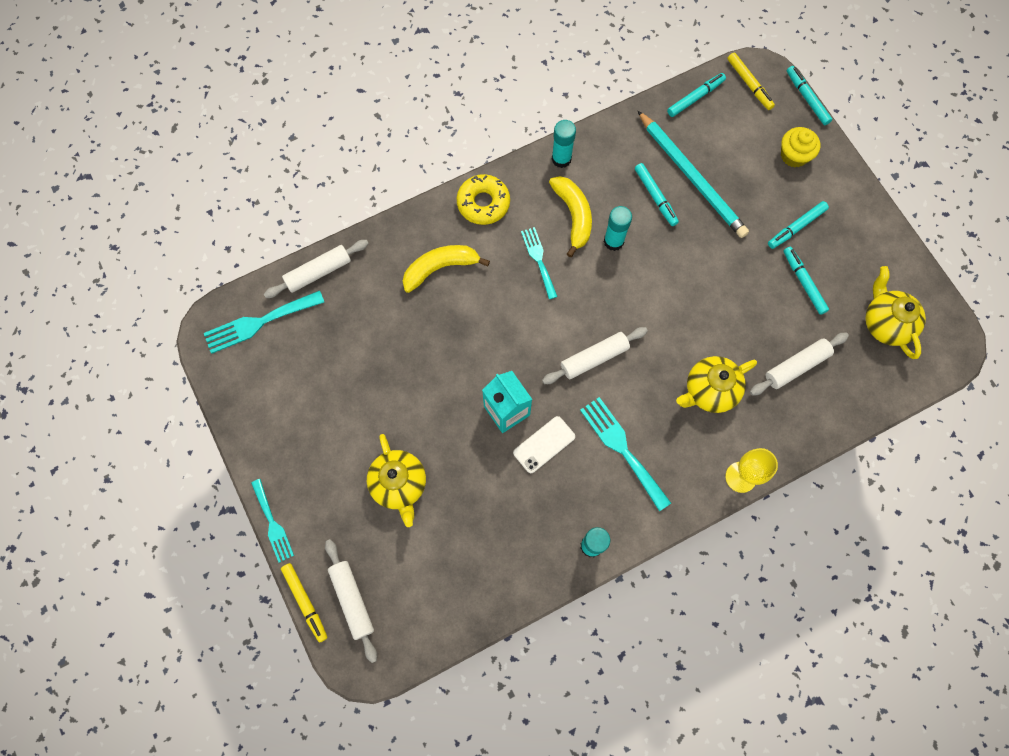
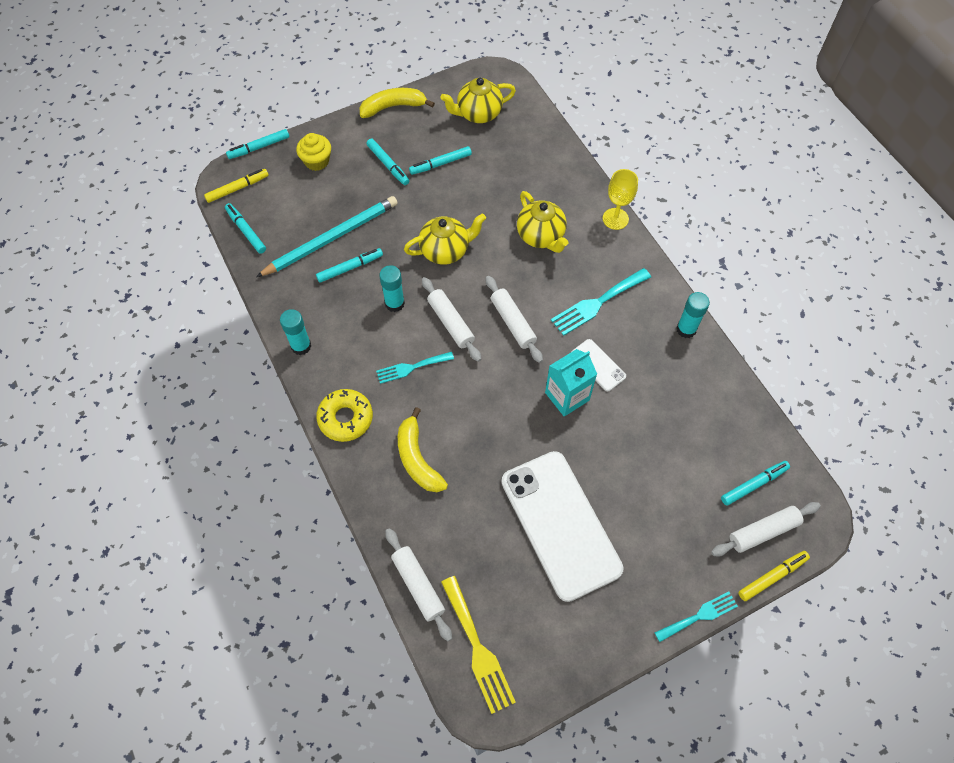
camera: 90 degrees left, 10 degrees down
(259, 322) = (478, 648): turquoise fork -> yellow fork
(369, 398) = (560, 524): none -> white phone
(399, 484) = (647, 492): yellow teapot -> yellow teapot (445, 250)
(403, 597) = (754, 484): none -> turquoise marker
(573, 216) = (365, 336): yellow banana -> yellow banana (393, 107)
(796, 366) = (517, 174): white rolling pin -> white rolling pin (450, 323)

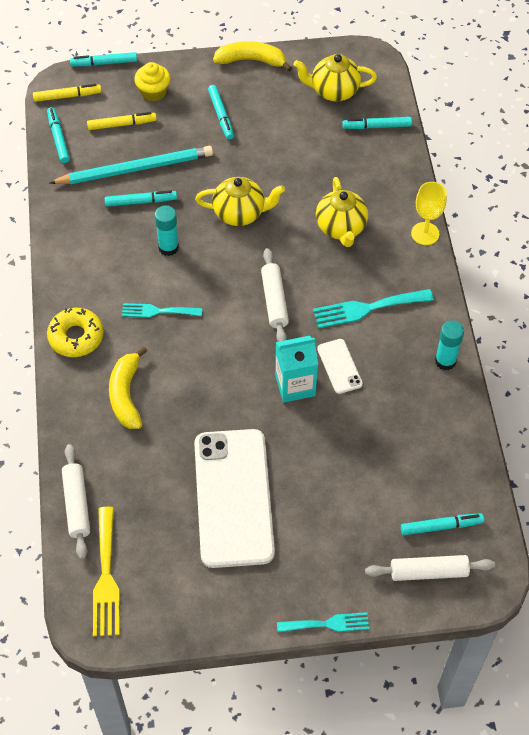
camera: 20 degrees right, 5 degrees down
(301, 346) = (63, 259): turquoise glue stick -> none
(440, 164) = (273, 129): turquoise marker -> turquoise marker (376, 126)
(450, 323) = (214, 282): white rolling pin -> none
(772, 577) = (417, 615): yellow marker -> yellow marker (122, 124)

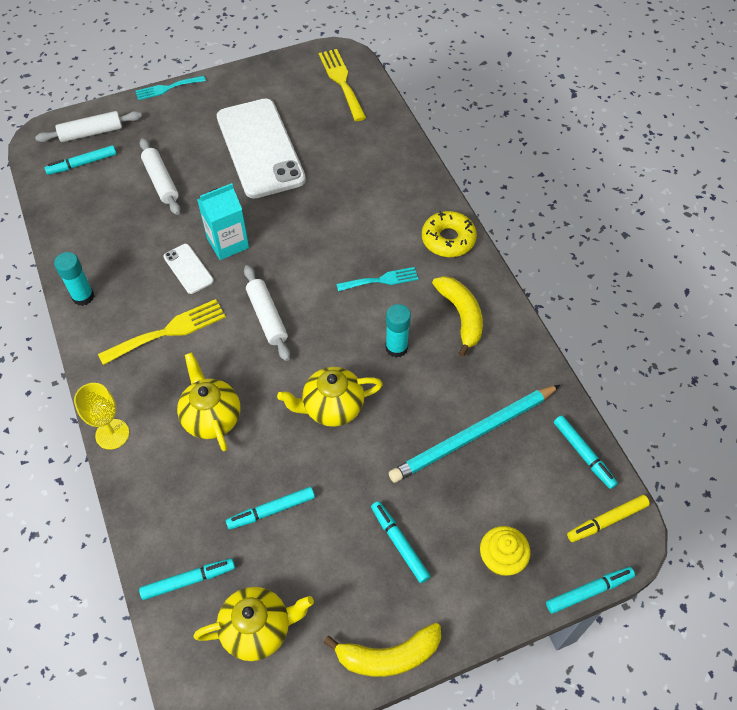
camera: 165 degrees right, 0 degrees up
(77, 505) = (384, 118): white rolling pin -> white rolling pin (161, 181)
(122, 124) = (518, 495): yellow marker -> none
(126, 395) = (380, 202): yellow banana -> yellow banana (461, 316)
(141, 202) = (448, 394): turquoise marker -> turquoise marker (271, 510)
(367, 308) = (168, 331): turquoise fork -> yellow fork

